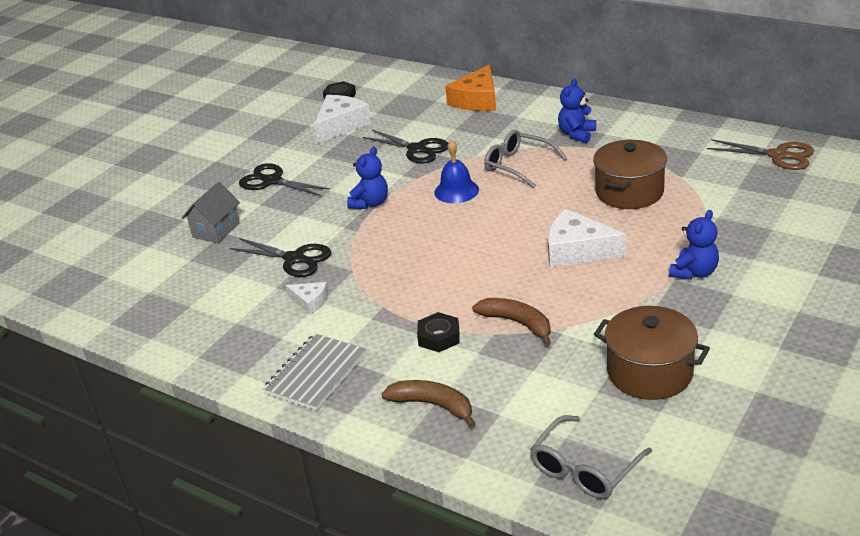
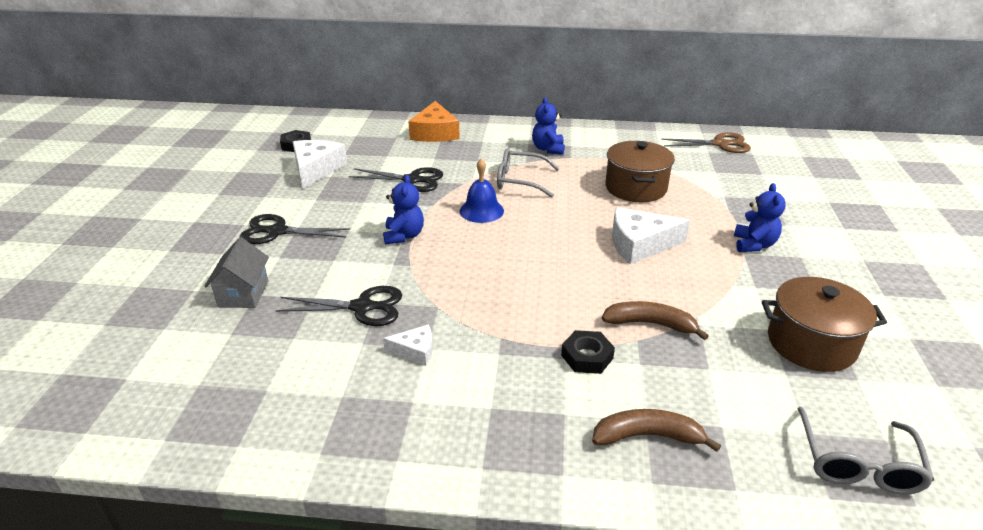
camera: 30 degrees left, 0 degrees up
(316, 374) = (487, 435): grey notebook -> none

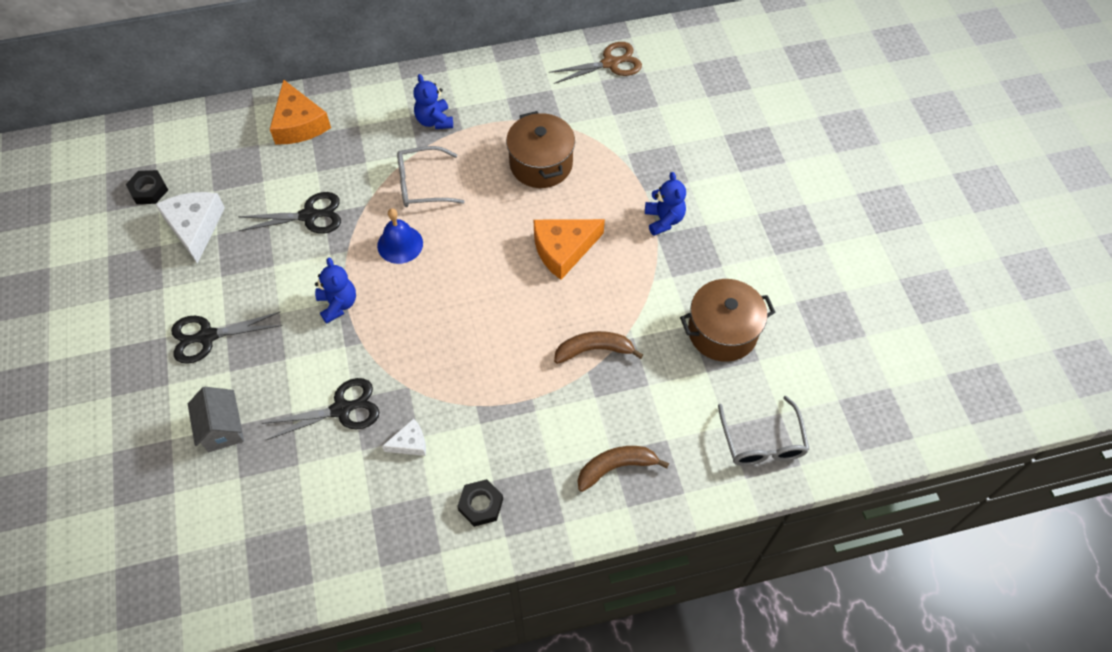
camera: 20 degrees left, 25 degrees up
(587, 357) = (552, 403): black nut -> black nut (481, 505)
(639, 244) = (563, 249): white cheese -> orange cheese

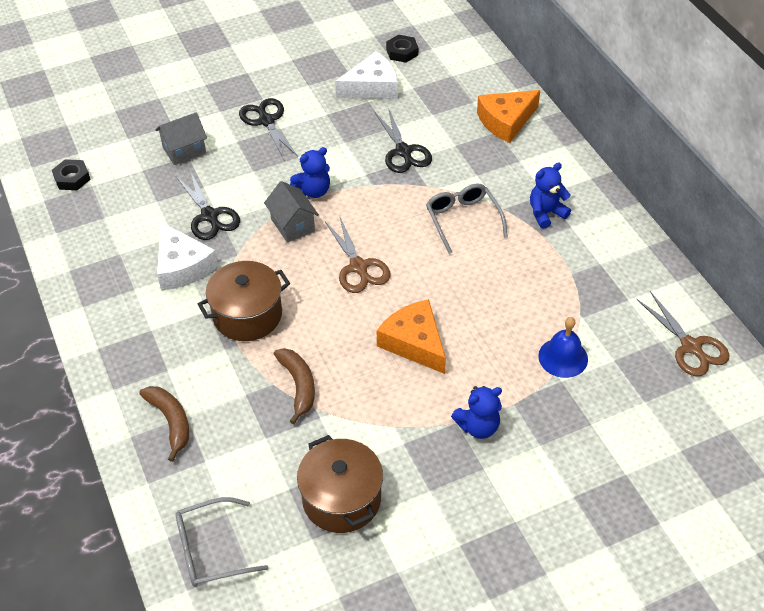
camera: 80 degrees right, 10 degrees down
(382, 330) = (292, 225): none -> grey house
(400, 244) = (388, 218): blue bell -> blue bell (563, 357)
(410, 443) = (182, 266): white cheese -> white cheese, size x1.89
(458, 279) = (358, 267): none -> brown scissors
(481, 505) = (127, 325): black nut -> black nut (72, 178)
(541, 164) = (519, 307): brown pot -> brown pot (247, 315)

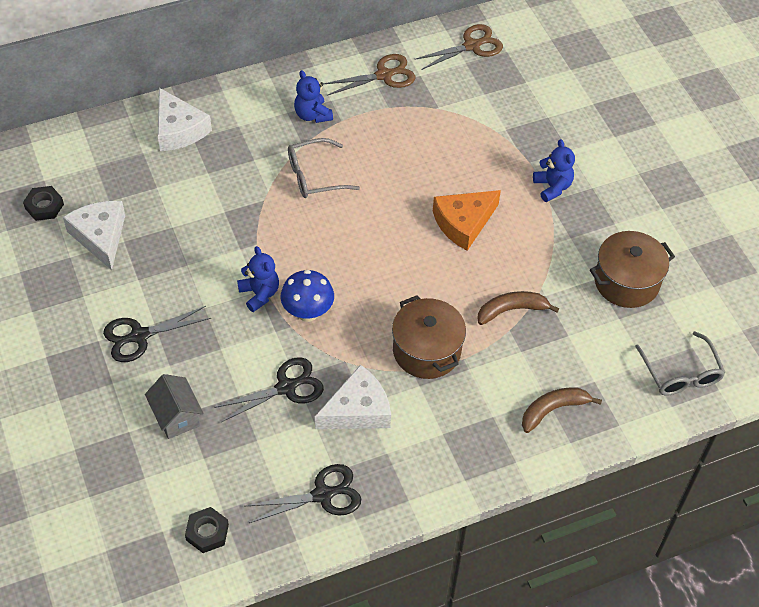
camera: 90 degrees left, 5 degrees up
(292, 225) = (308, 313): grey house -> blue mushroom
(358, 267) = (369, 260): brown scissors -> brown scissors (384, 75)
(403, 151) = (211, 215): black scissors -> black scissors (322, 495)
(506, 121) = (179, 129): orange cheese -> white cheese
(563, 357) = (481, 125): blue bell -> none

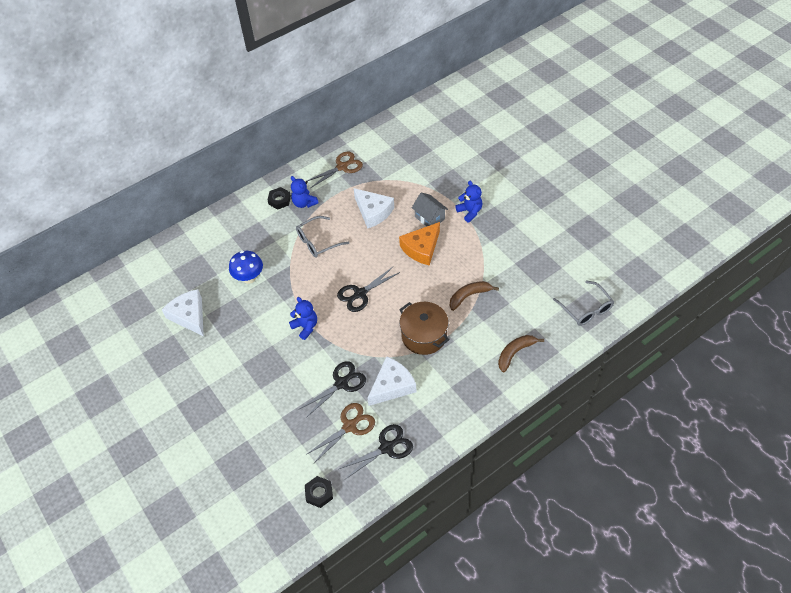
camera: 10 degrees left, 0 degrees up
(44, 206) = (146, 305): black nut -> black nut (279, 200)
(139, 336) = (235, 375): black scissors -> black scissors (360, 294)
(176, 416) = (275, 421): grey house -> grey house (429, 218)
(179, 129) = (220, 233): white cheese -> white cheese (373, 212)
(308, 313) = (340, 331): blue mushroom -> blue mushroom (249, 278)
(471, 46) = (391, 135): brown scissors -> brown scissors (349, 426)
(626, 282) = (534, 260): brown pot -> none

